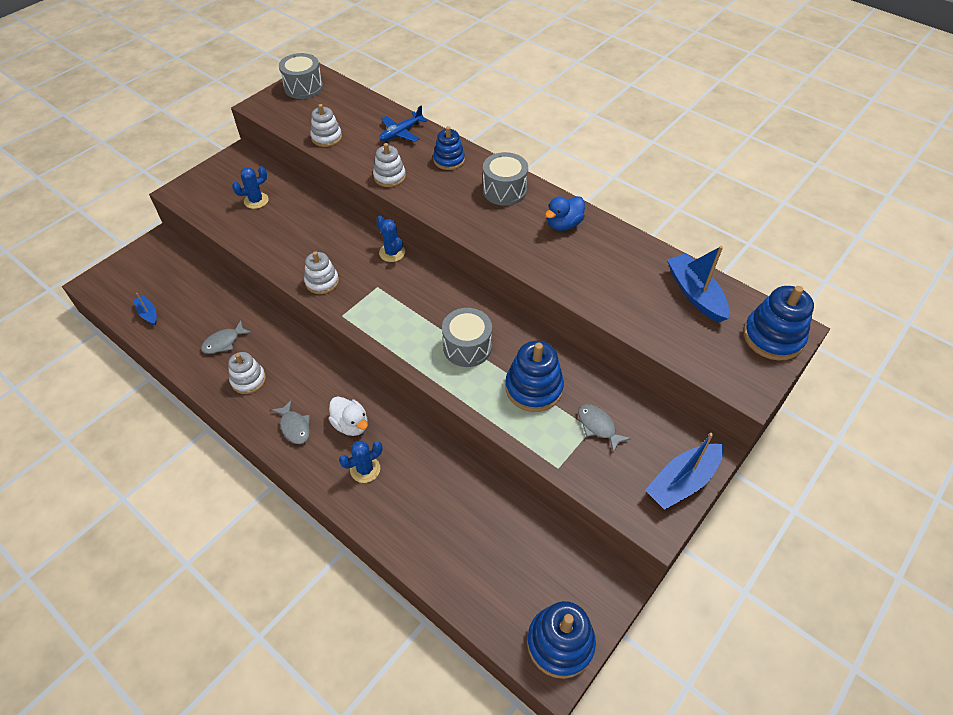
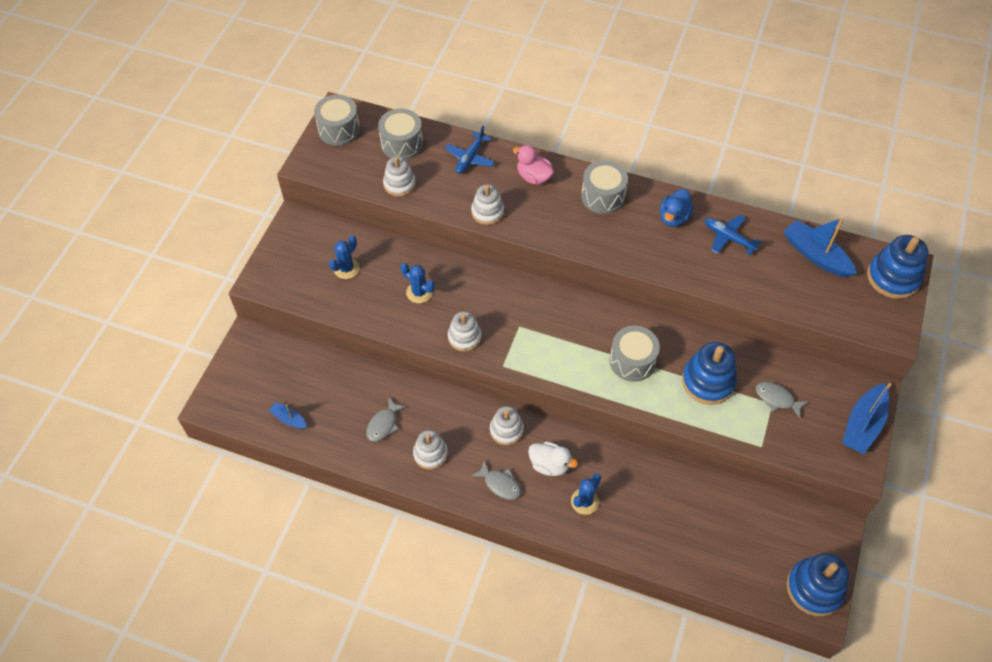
camera: 20 degrees left, 5 degrees up
(329, 381) = (506, 430): none -> white stacking toy
(349, 109) = (402, 144): none -> grey drum
(392, 253) = (513, 286): blue cactus -> blue cactus (419, 292)
(449, 160) = (533, 177): blue stacking toy -> pink duck
(610, 255) = (728, 238): none -> blue plane

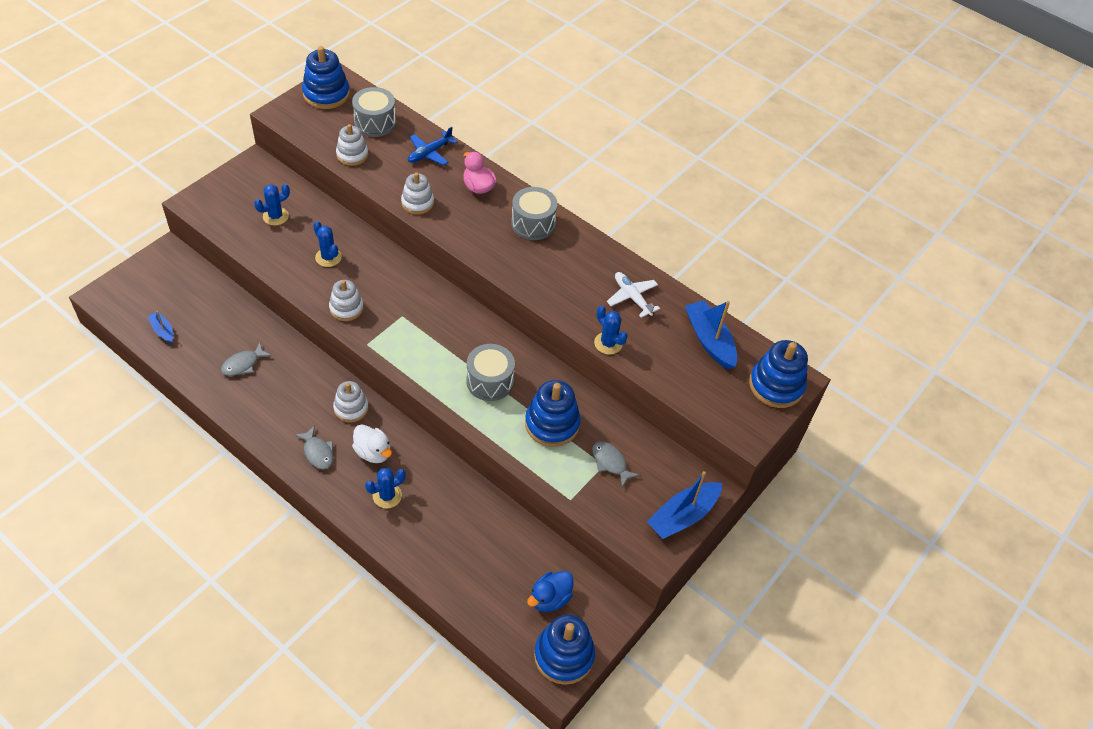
camera: 15 degrees right, 5 degrees down
(339, 130) = (326, 94): grey drum -> blue stacking toy
(430, 454) = (270, 404): white stacking toy -> none
(674, 218) = (589, 263): blue duck -> blue duck (550, 598)
(728, 238) = (632, 297): blue plane -> white plane
(732, 290) = (608, 343): none -> blue cactus

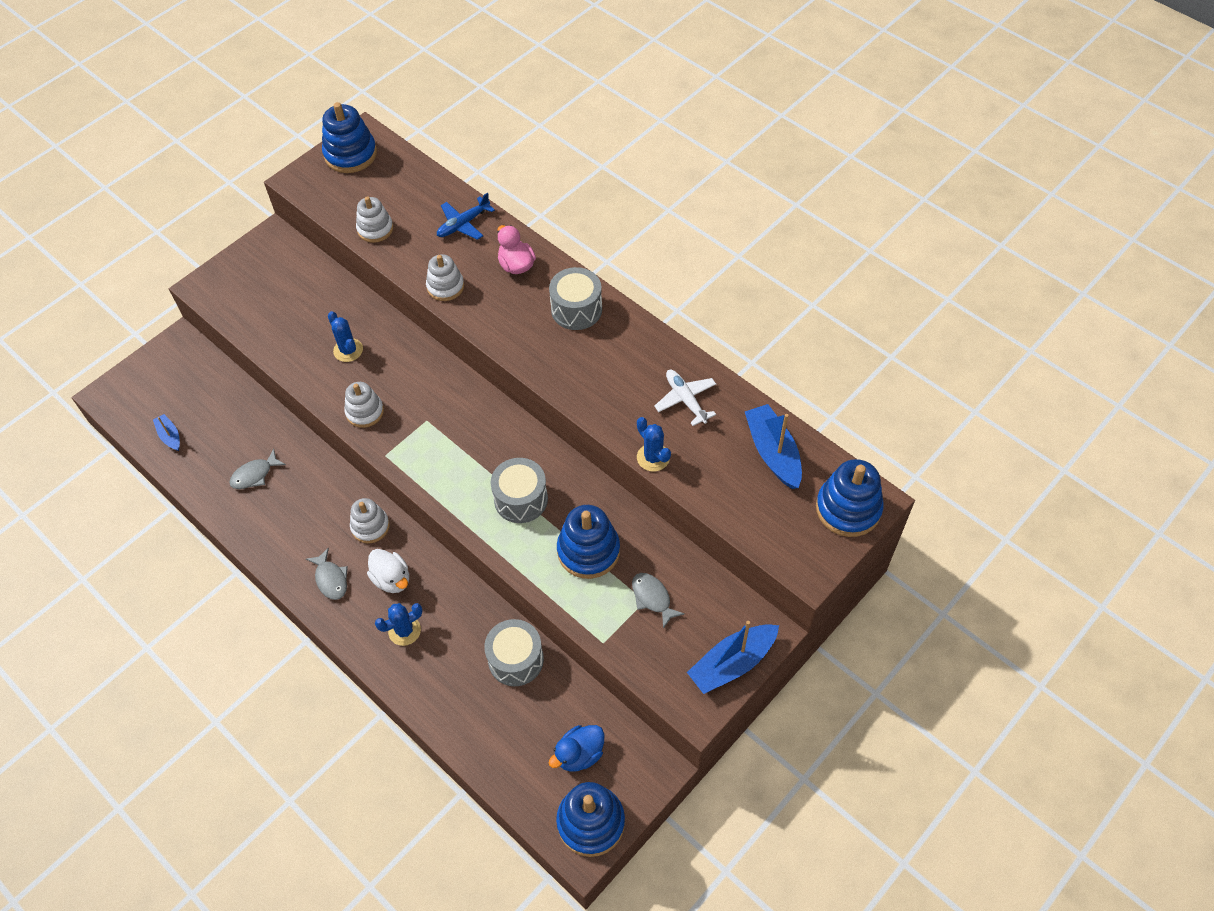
camera: 10 degrees right, 5 degrees up
(275, 216) = (292, 301): blue cactus -> none
(375, 123) = (403, 188): grey drum -> grey drum (516, 660)

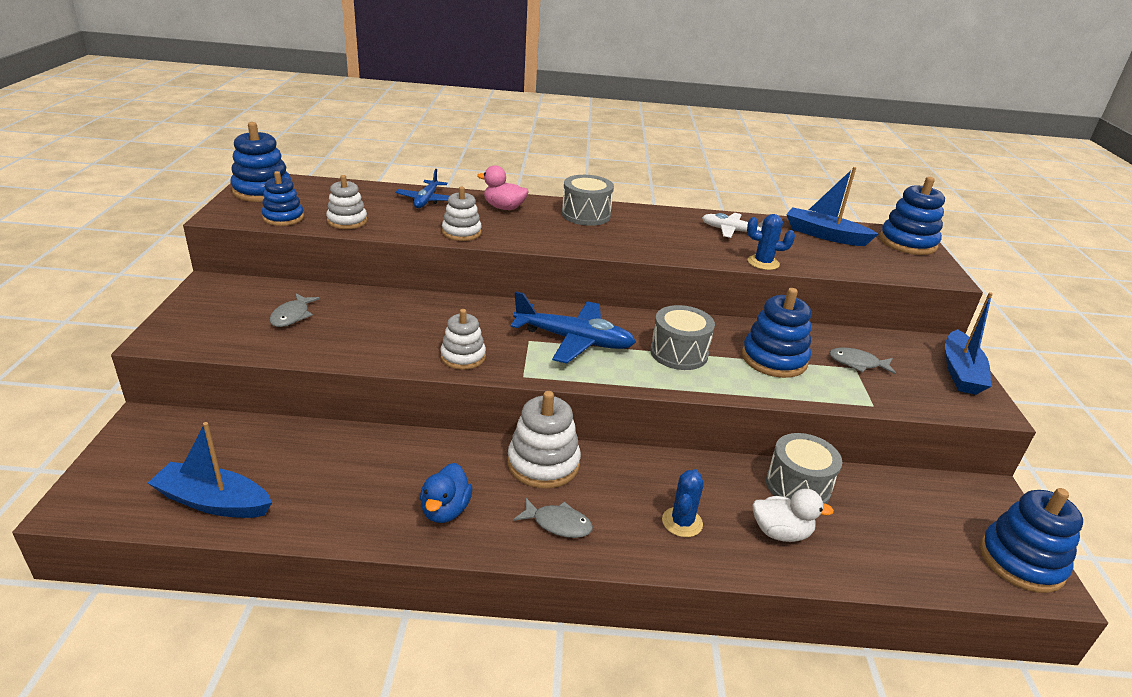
camera: 45 degrees left, 25 degrees down
(170, 436) = (213, 502): blue boat -> blue boat, size x1.85
(254, 475) = (366, 484): grey fish -> grey fish (292, 316)
(334, 203) = (283, 218): none -> blue stacking toy
(348, 350) = (390, 326): blue cactus -> none
(370, 526) = (543, 463): white stacking toy -> white stacking toy, size x1.53
(392, 579) = (616, 491): white duck -> white duck (780, 532)
(458, 439) = (574, 340): none -> blue plane
(579, 754) = (938, 520): blue duck -> blue duck (445, 510)

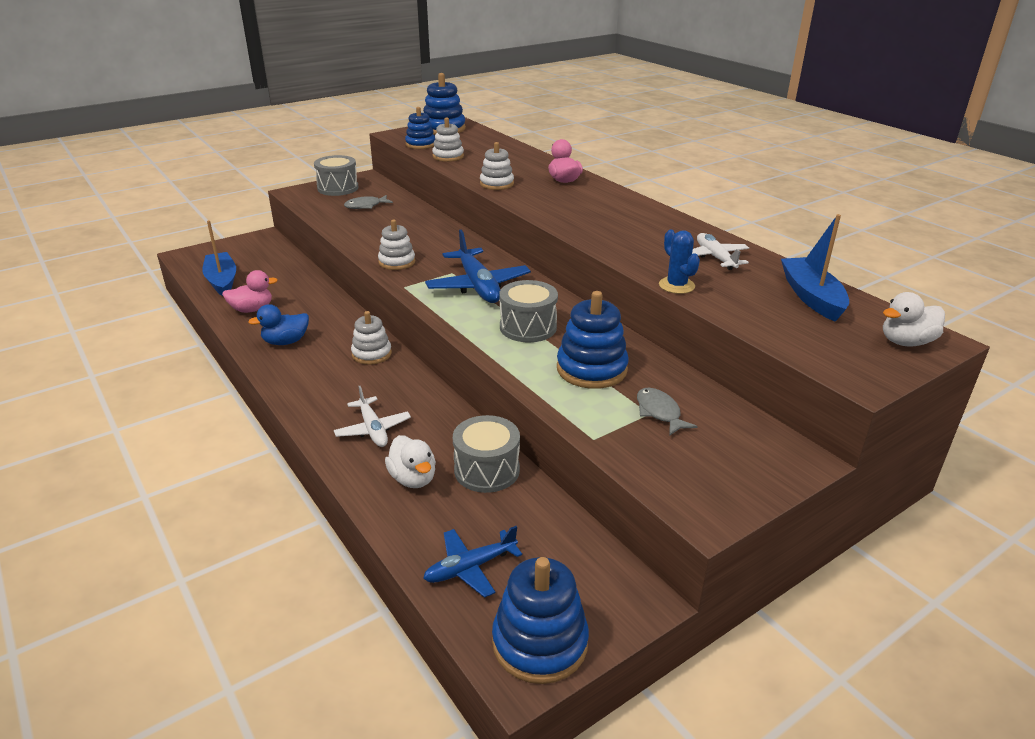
camera: 55 degrees right, 0 degrees up
(331, 506) = (252, 309): none -> pink duck
(426, 200) = (523, 161): blue plane -> blue plane (470, 568)
(543, 463) = (371, 354): white stacking toy -> white stacking toy, size x0.65
(558, 524) = (315, 382): grey fish -> none
(586, 215) = (613, 204): grey drum -> grey drum (338, 188)
(682, 522) = (373, 429): blue cactus -> white plane
(907, 243) = (906, 342): blue stacking toy -> white duck
(960, 372) = (755, 479): blue boat -> none

